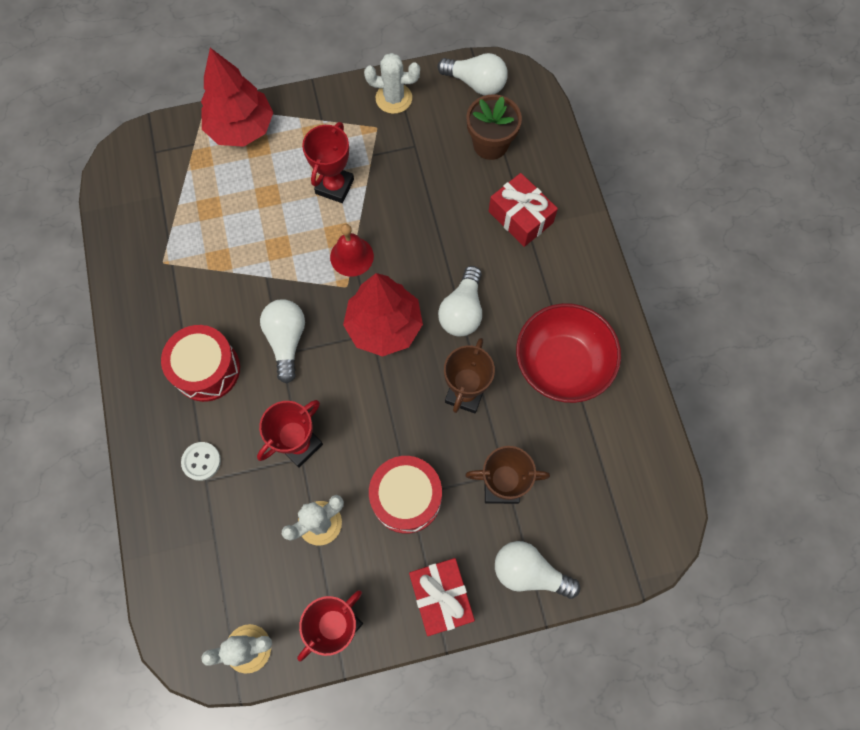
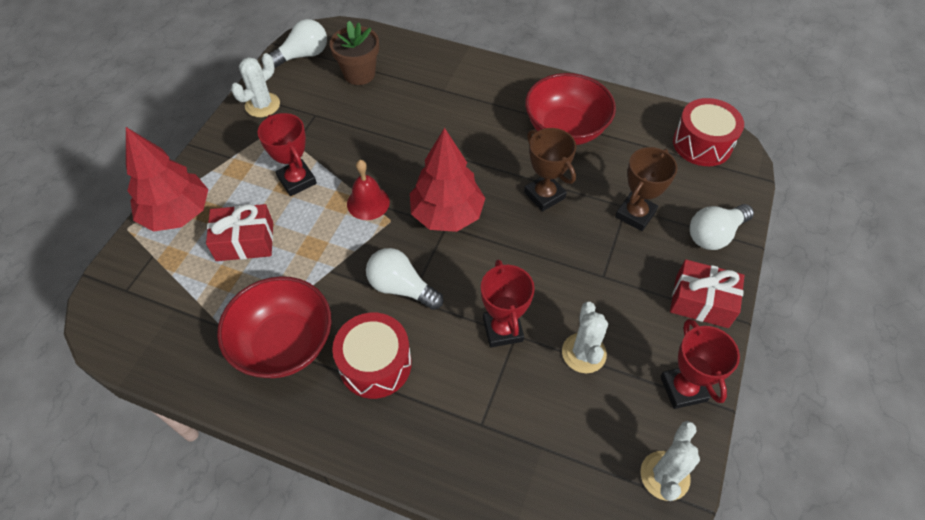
camera: 55 degrees left, 15 degrees down
(182, 293) = (284, 344): none -> red bowl
(201, 461) = (460, 417): white button -> none
(406, 498) = (603, 279): red drum -> red drum (702, 144)
(462, 311) = (476, 161): white light bulb -> none
(520, 217) = (432, 89): red gift -> red gift (245, 241)

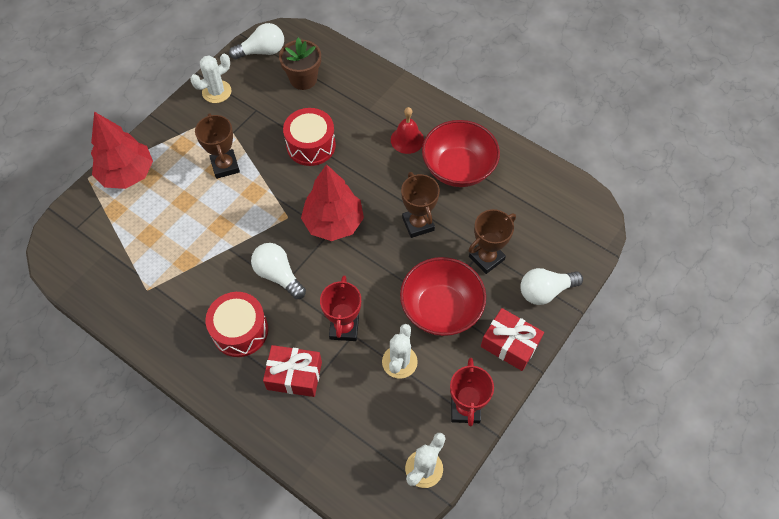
camera: 15 degrees right, 5 degrees up
(245, 241) = (172, 209): red gift -> red gift (294, 375)
(284, 344) = (178, 298): red bowl -> red bowl (441, 309)
(297, 180) = (225, 166): red trophy -> brown trophy
(368, 202) = (275, 198): red bell -> red bell (407, 140)
(702, 144) = (570, 208): red drum -> red drum (311, 145)

